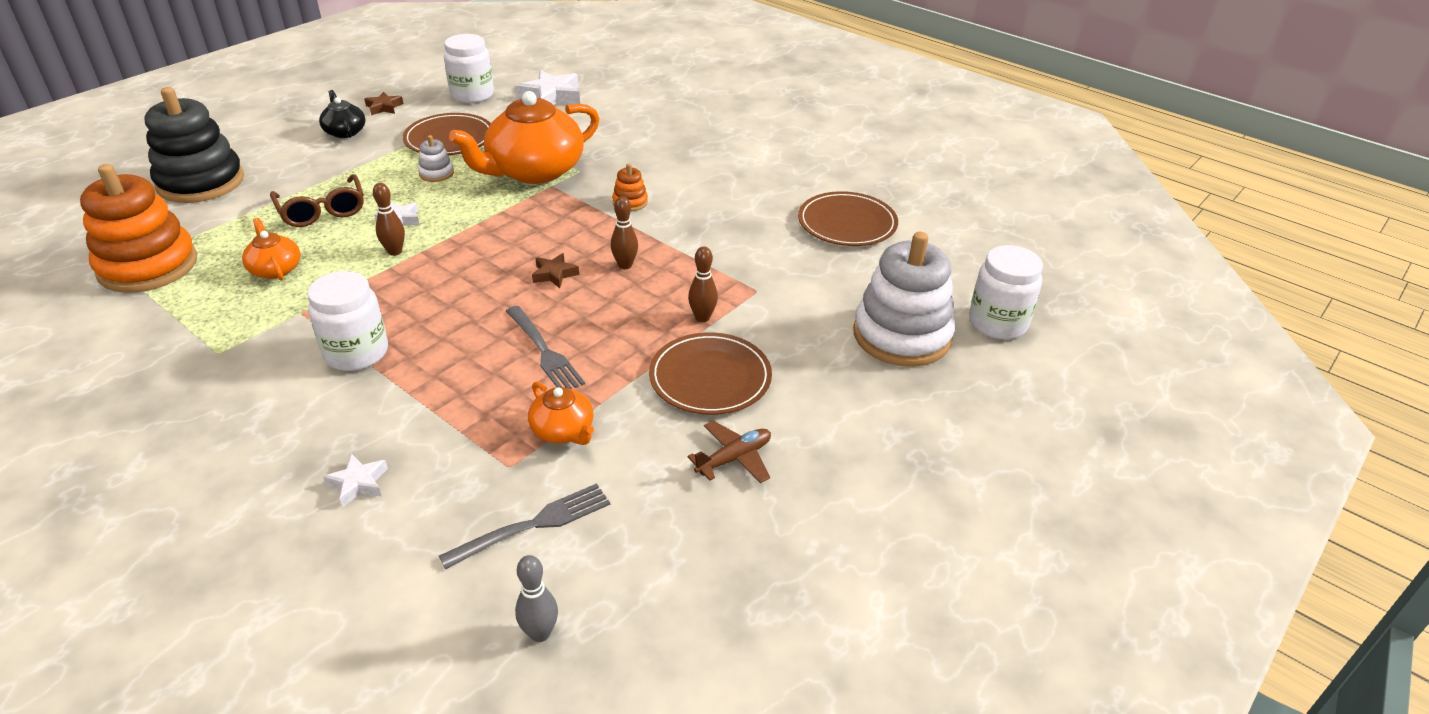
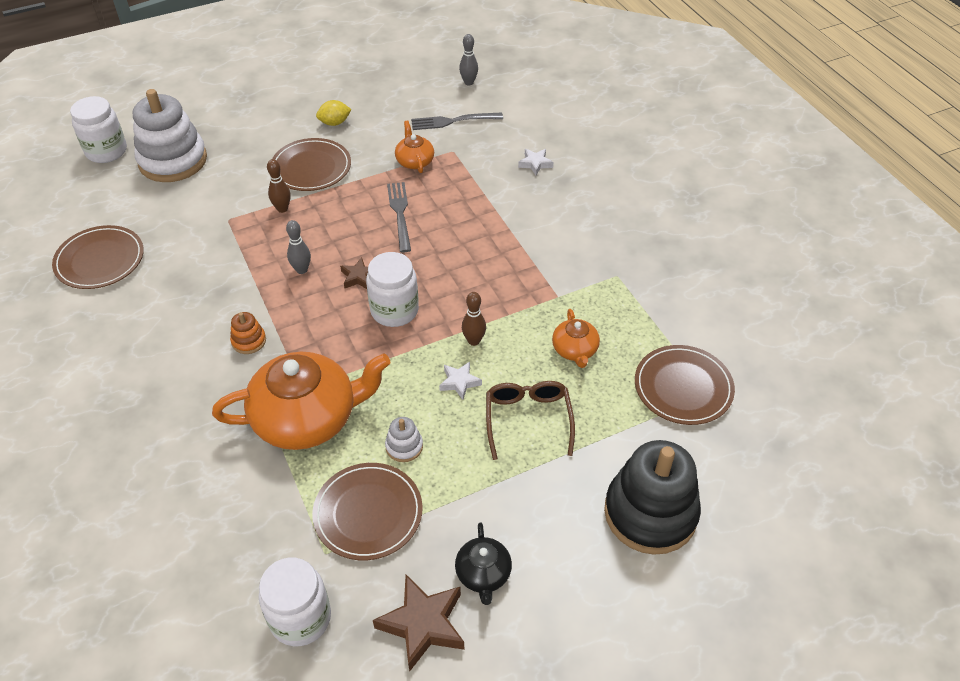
camera: 155 degrees left, 10 degrees up
(148, 266) = (683, 387): orange stacking toy -> brown plate
(356, 353) = (522, 248): white jar -> white jar (394, 310)
(384, 107) = (423, 624): brown star -> brown star, size x1.81
(552, 97) = (205, 575): white star -> none
(625, 265) = (302, 270): brown bowling pin -> grey bowling pin
(734, 458) = (334, 123): brown plane -> yellow lemon

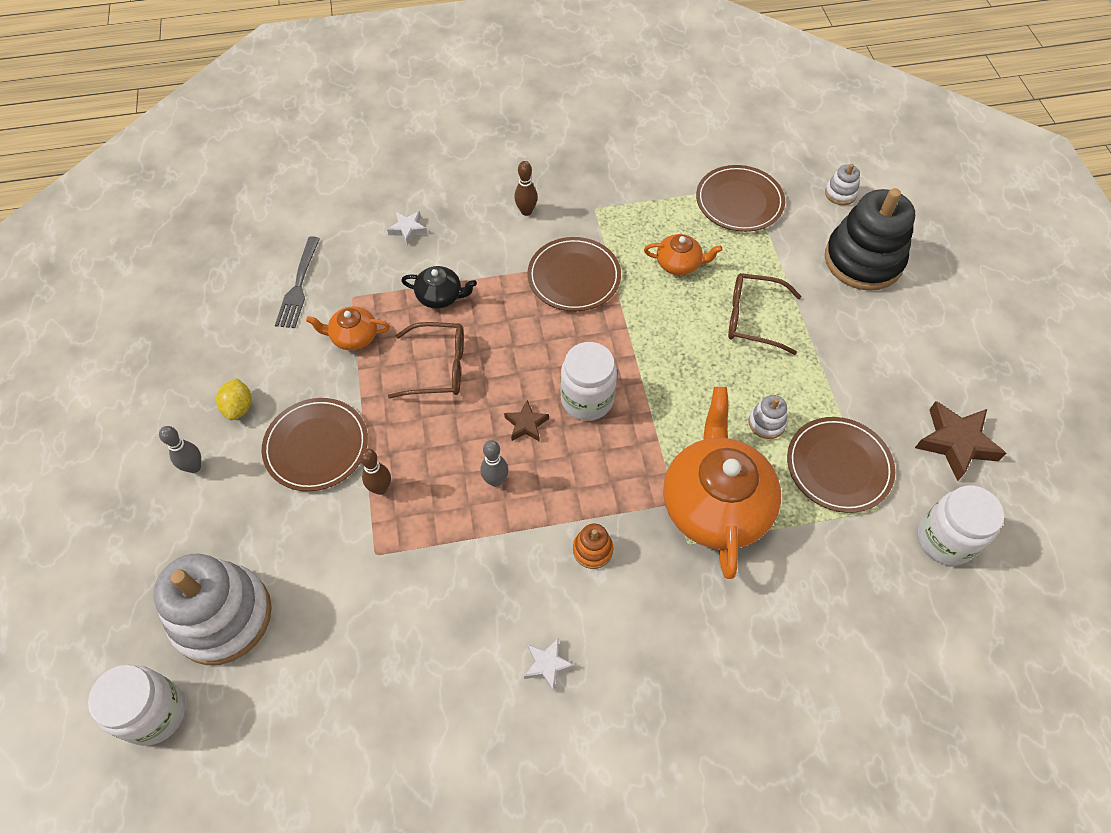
camera: 75 degrees left, 10 degrees up
(100, 260) = (394, 725): brown plate -> brown plate (574, 277)
(400, 214) = (438, 367): grey fork -> brown glasses
(459, 382) = (697, 362): white star -> white star (547, 665)
(468, 82) = (233, 255): grey bowling pin -> grey bowling pin (194, 467)
(474, 341) = (647, 339): brown bowling pin -> brown bowling pin (526, 211)
(483, 574) = (910, 388): black teapot -> black teapot (440, 296)
(744, 481) = (840, 193): none -> white stacking toy

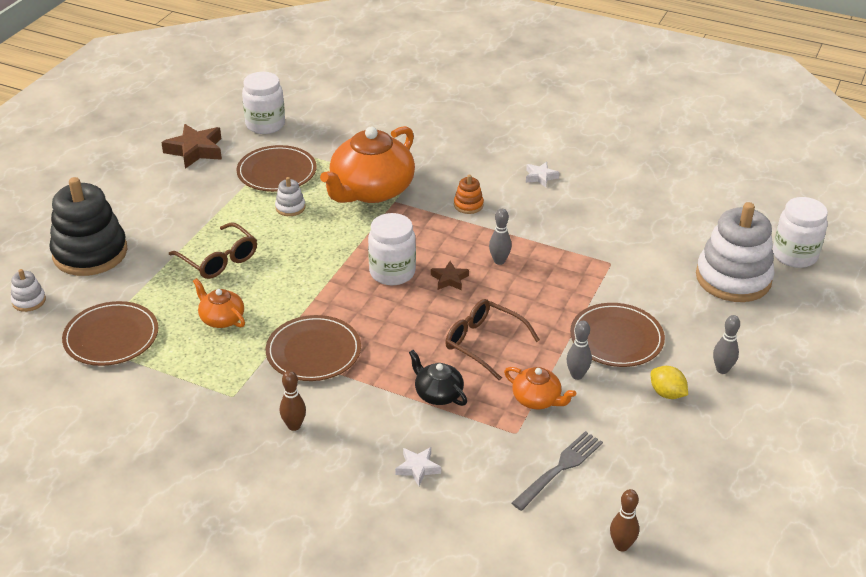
camera: 145 degrees left, 20 degrees down
(239, 407) = (667, 393): yellow lemon -> yellow lemon turned 75 degrees counterclockwise
(332, 381) = (577, 375): none -> grey bowling pin
(381, 488) = (583, 293): brown bowling pin -> brown bowling pin (621, 545)

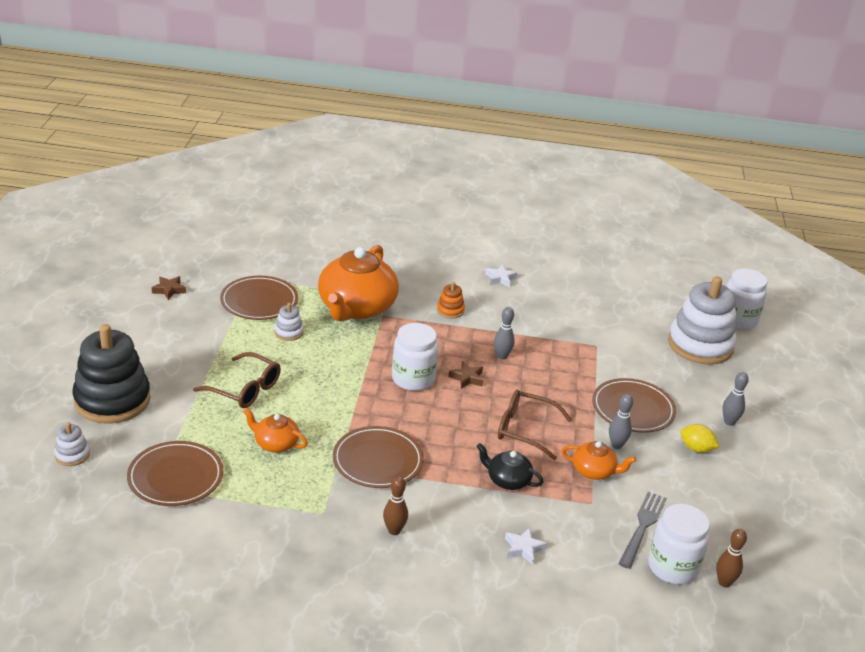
camera: 20 degrees left, 5 degrees down
(195, 150) = (169, 290): brown star -> brown star, size x0.55
(265, 125) = (225, 258): white jar -> white jar (672, 567)

